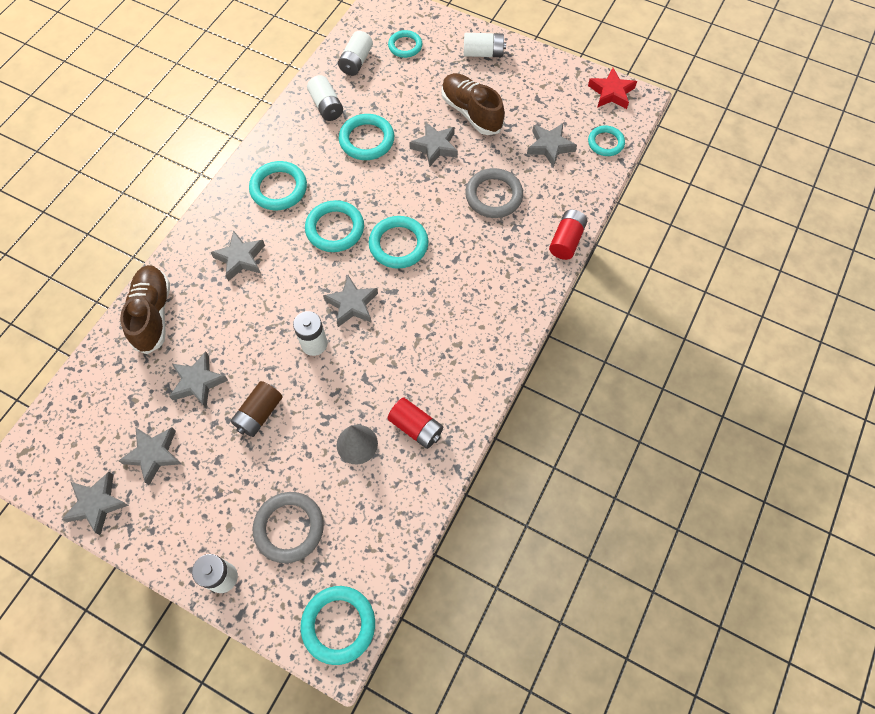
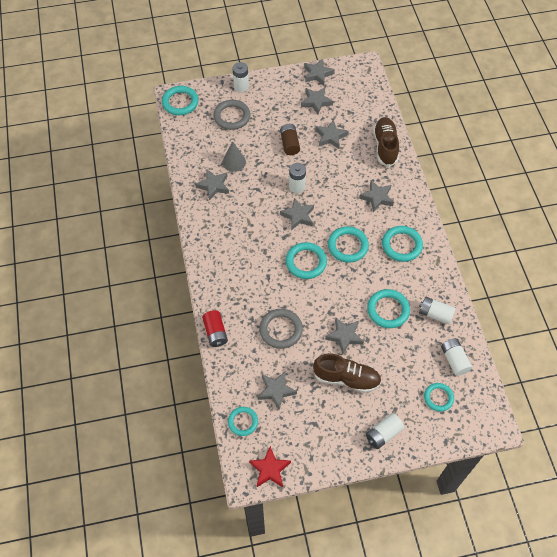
camera: 140 degrees right, 5 degrees down
(153, 314) = (385, 146): brown shoe -> brown shoe turned 135 degrees counterclockwise
(416, 427) = (213, 186): red battery -> grey star

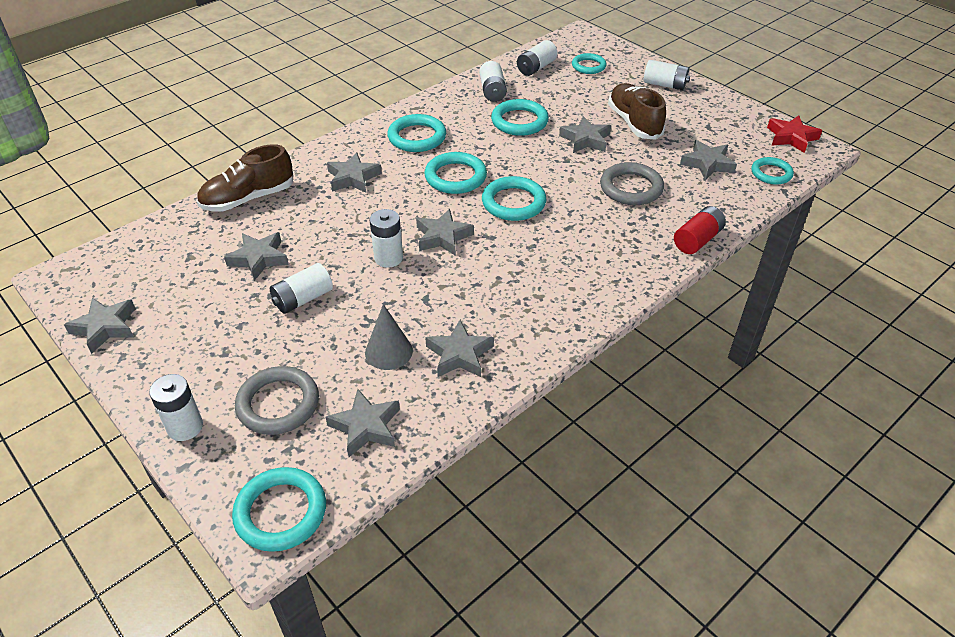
camera: 120 degrees left, 15 degrees down
(289, 144) = (303, 299): brown battery -> white battery
(316, 102) = (183, 303): grey star -> grey star (366, 427)

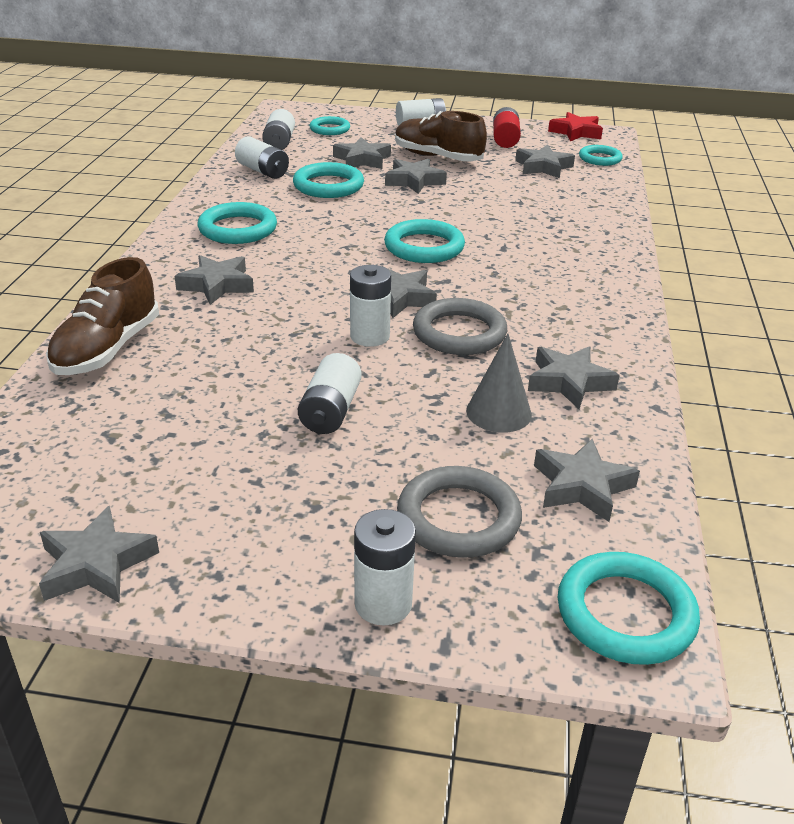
camera: 40 degrees left, 10 degrees down
(259, 259) = (214, 398): grey star -> grey star (362, 160)
(455, 177) = (333, 247): turquoise ring -> none
(631, 188) = (510, 202): grey ring -> grey ring (459, 333)
(697, 240) = (620, 219): red battery -> red battery (505, 139)

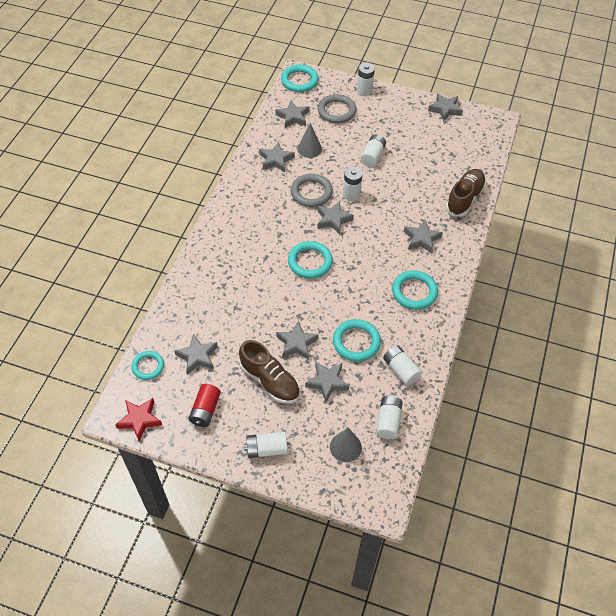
camera: 170 degrees left, 20 degrees up
(330, 129) = (345, 447): turquoise ring -> grey cone

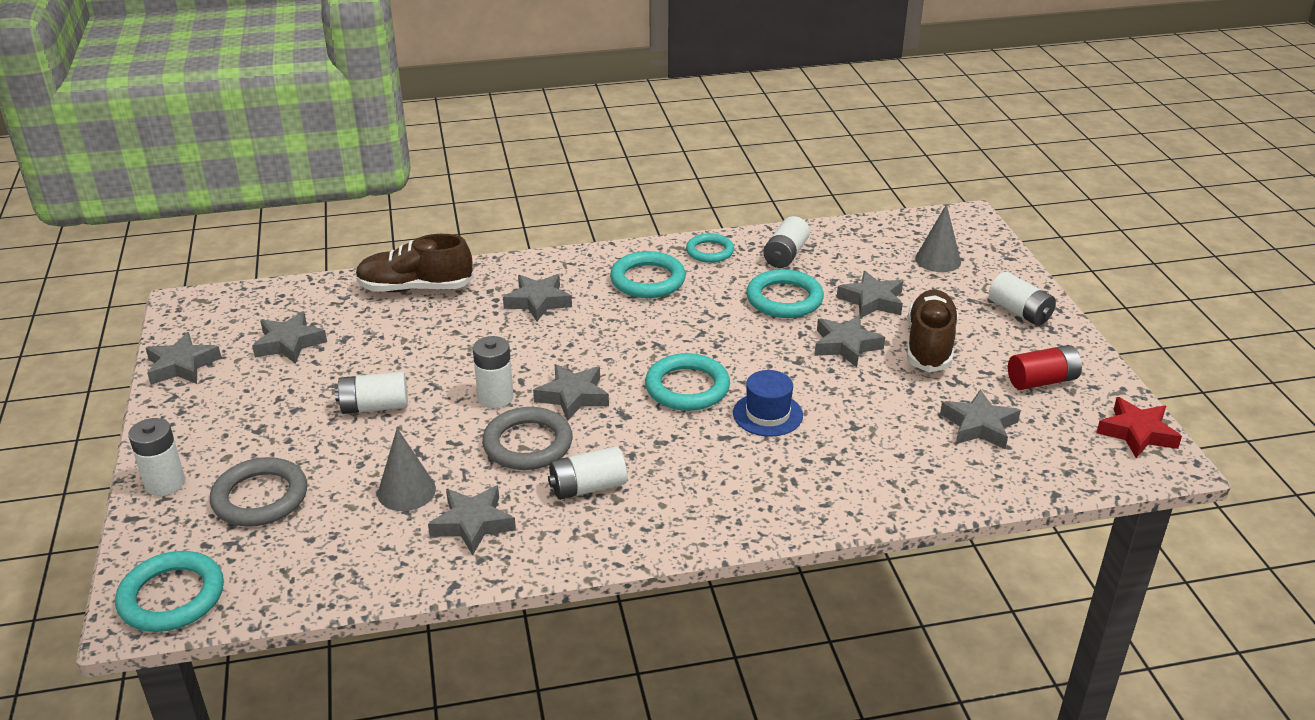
camera: 120 degrees left, 20 degrees down
(148, 366) = (1058, 467): turquoise ring -> turquoise ring (710, 251)
(268, 280) = (767, 414): none -> blue hat
(293, 117) = (317, 554): grey star -> grey star (289, 343)
(388, 421) = (867, 243): white battery -> white battery (588, 487)

